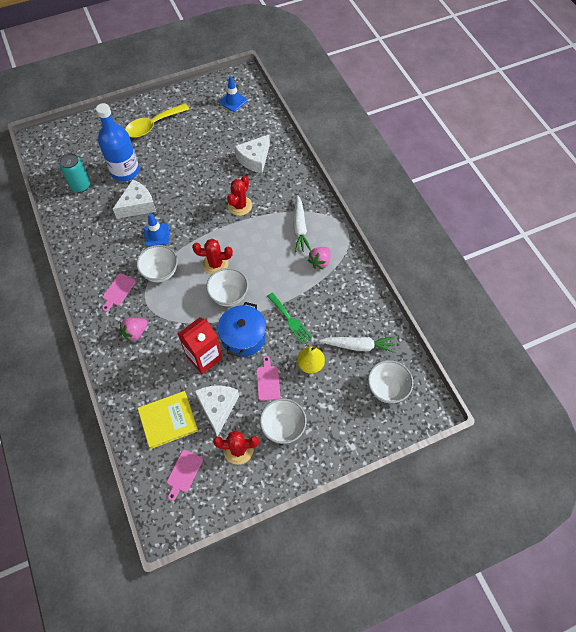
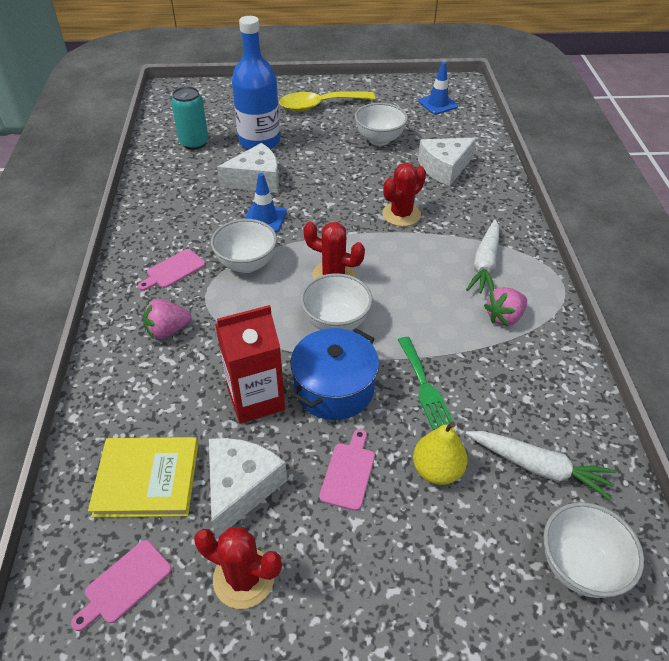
camera: 20 degrees right, 15 degrees down
(283, 427) = (345, 566): white bowl -> white bowl (379, 140)

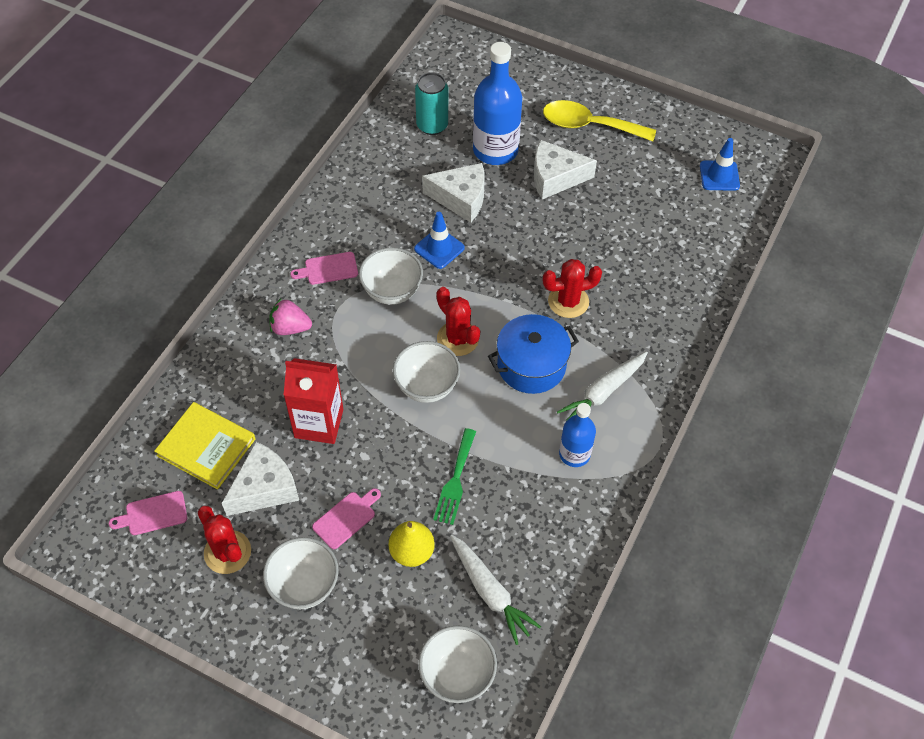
camera: 30 degrees right, 10 degrees up
(334, 388) = (383, 445): blue pot -> blue pot (531, 365)
(379, 140) = (617, 199): white bowl -> white bowl (304, 585)
(444, 168) = (655, 265): white cheese -> white cheese (555, 177)
(504, 317) = (574, 454): pink strawberry -> blue bottle

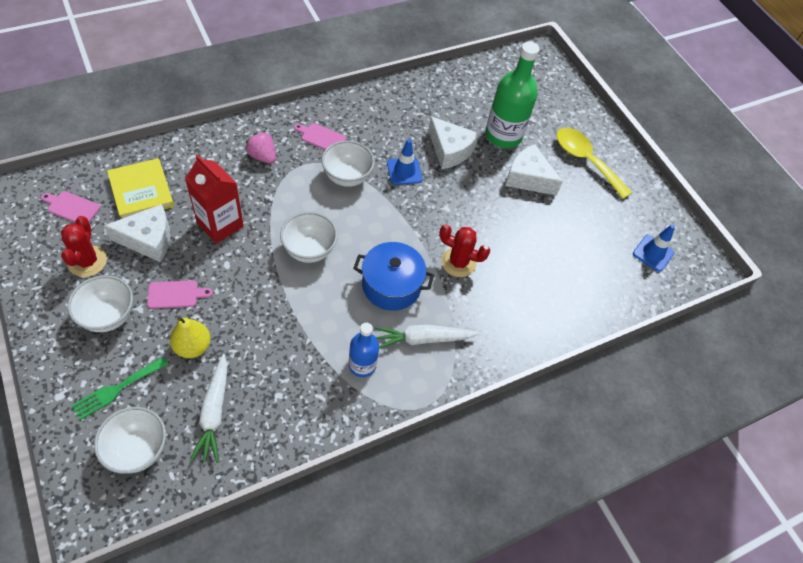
camera: 30 degrees right, 0 degrees up
(432, 125) = (475, 95): turquoise can -> none
(455, 480) = (266, 322): green fork -> green fork (117, 389)
(458, 339) = (359, 234): red cactus -> none
(495, 150) = (503, 135): blue bottle -> green bottle

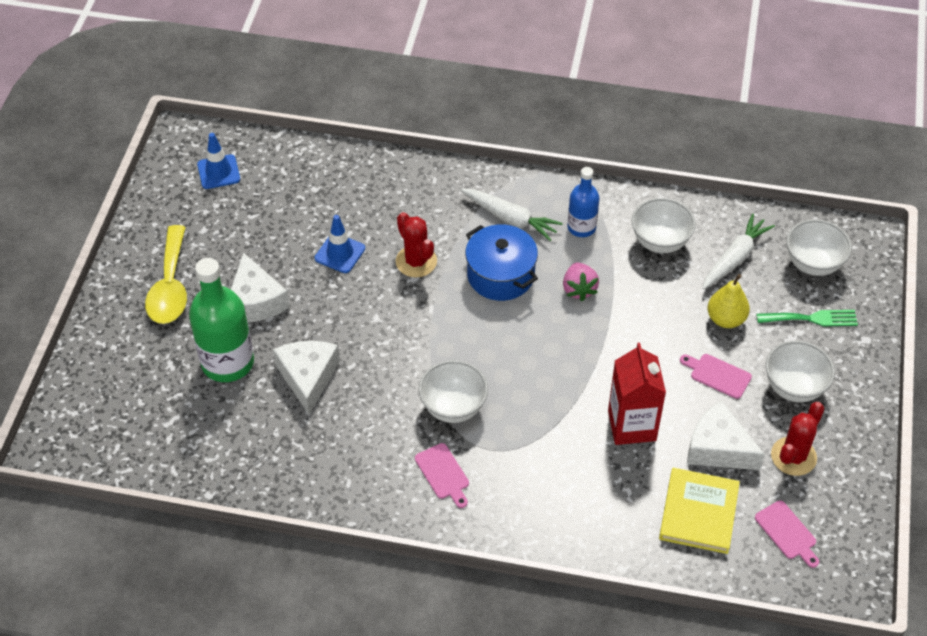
camera: 135 degrees left, 5 degrees down
(262, 156) = (531, 485): pink strawberry -> pink strawberry (579, 289)
(309, 250) = (556, 349): white bowl -> white bowl (660, 242)
(404, 171) = (383, 380): blue traffic cone -> blue traffic cone (340, 253)

